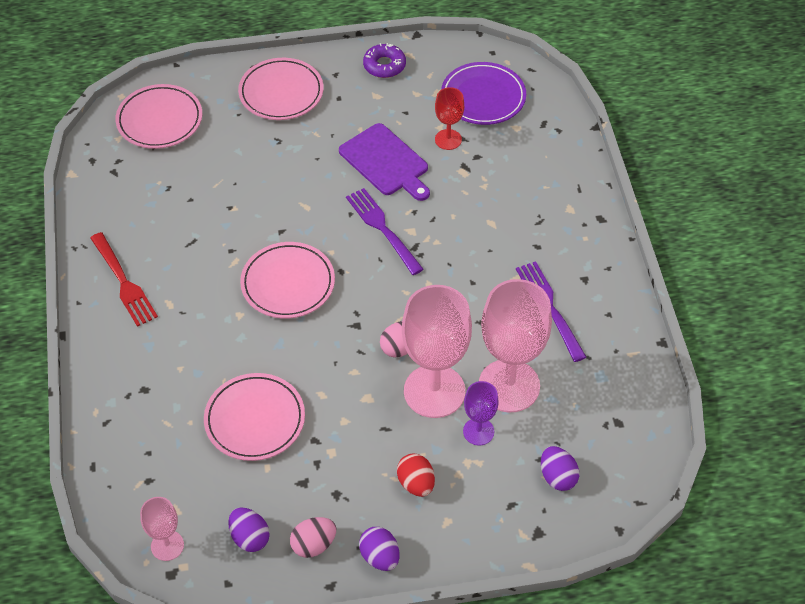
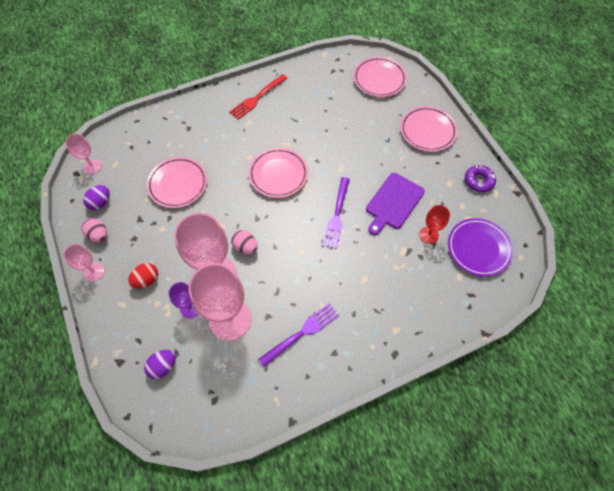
camera: 75 degrees right, 10 degrees up
(380, 557) = (94, 272): purple egg -> pink goblet
(383, 229) = (337, 214): purple fork -> purple fork turned 150 degrees clockwise

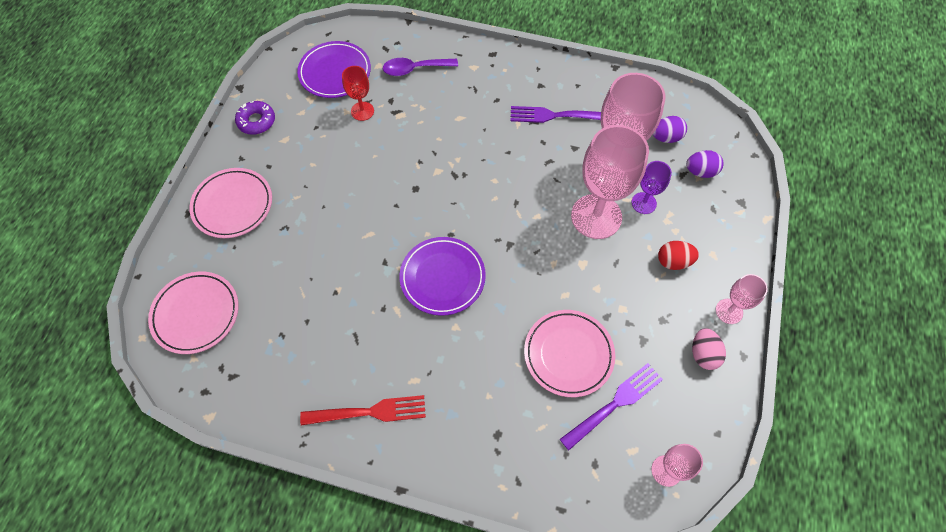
camera: 140 degrees left, 0 degrees up
(101, 203) = (680, 400): purple egg -> purple egg (666, 137)
(245, 247) = (546, 223): pink egg -> none
(278, 174) = (442, 277): pink plate -> purple plate
(337, 214) = (425, 189): purple fork -> purple fork (614, 404)
(393, 202) = (358, 160): purple cutting board -> none
(433, 294) = (415, 69): none -> purple spoon

